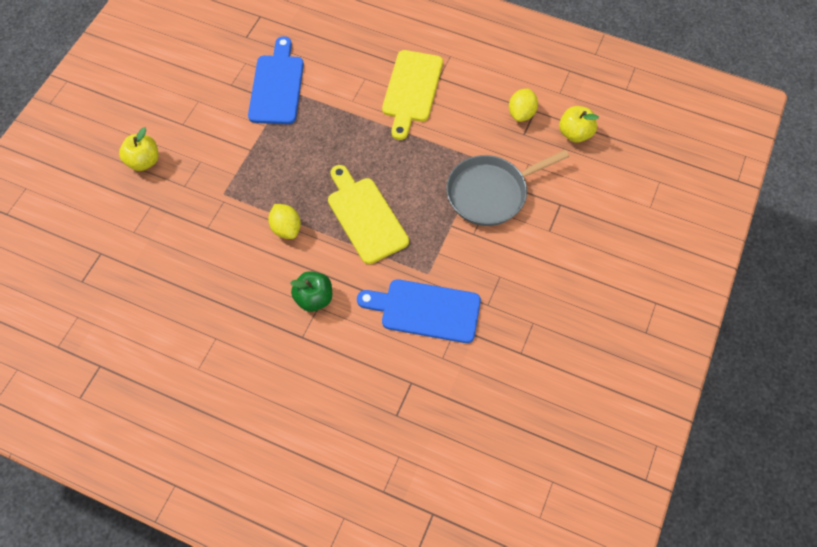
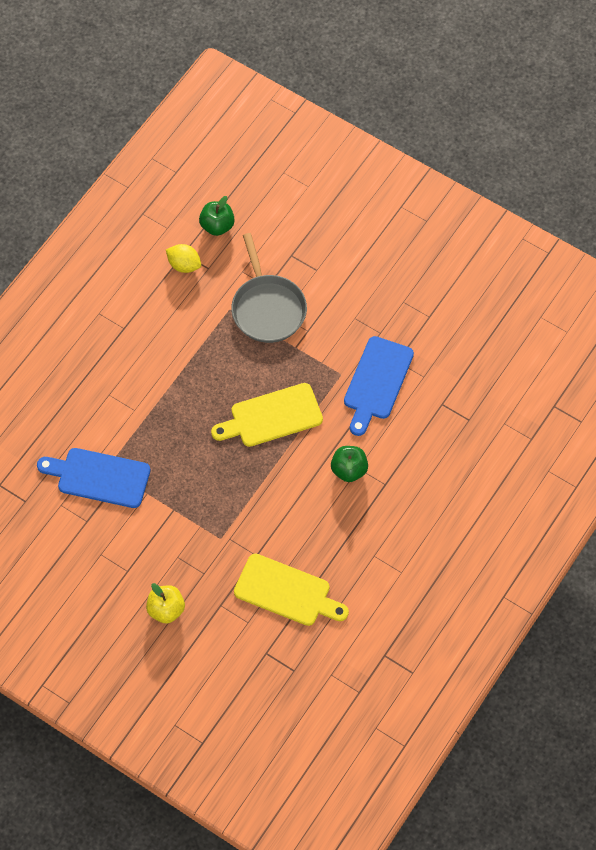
camera: 80 degrees left, 0 degrees up
(286, 228) = (271, 486): yellow lemon -> none
(412, 90) = (133, 354): yellow cutting board -> yellow cutting board (286, 591)
(575, 133) = (217, 226): yellow apple -> green apple

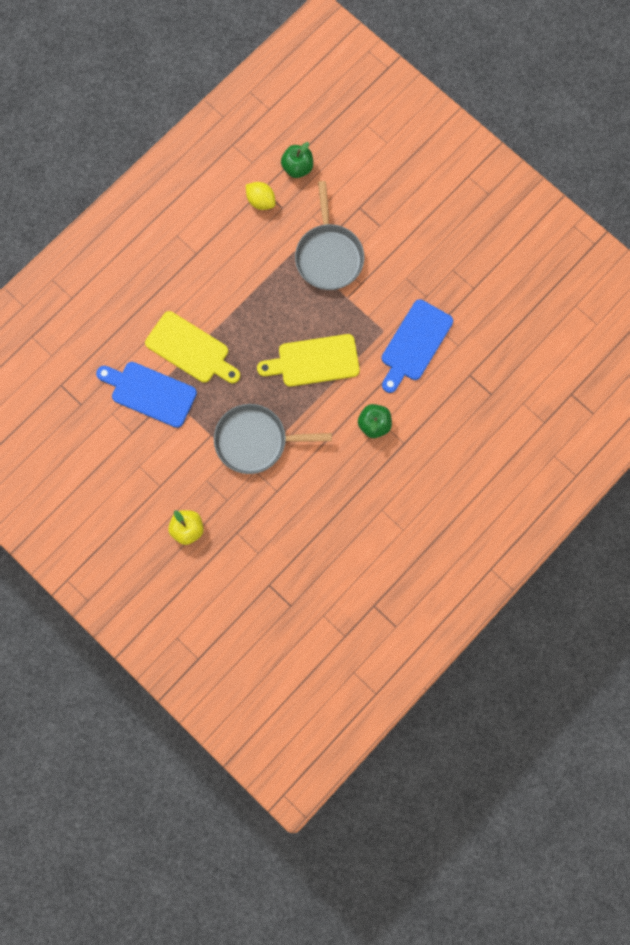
camera: 10 degrees right, 15 degrees up
(223, 507) = (255, 441): none -> grey pan
(286, 591) = (297, 530): yellow cutting board -> yellow cutting board (190, 349)

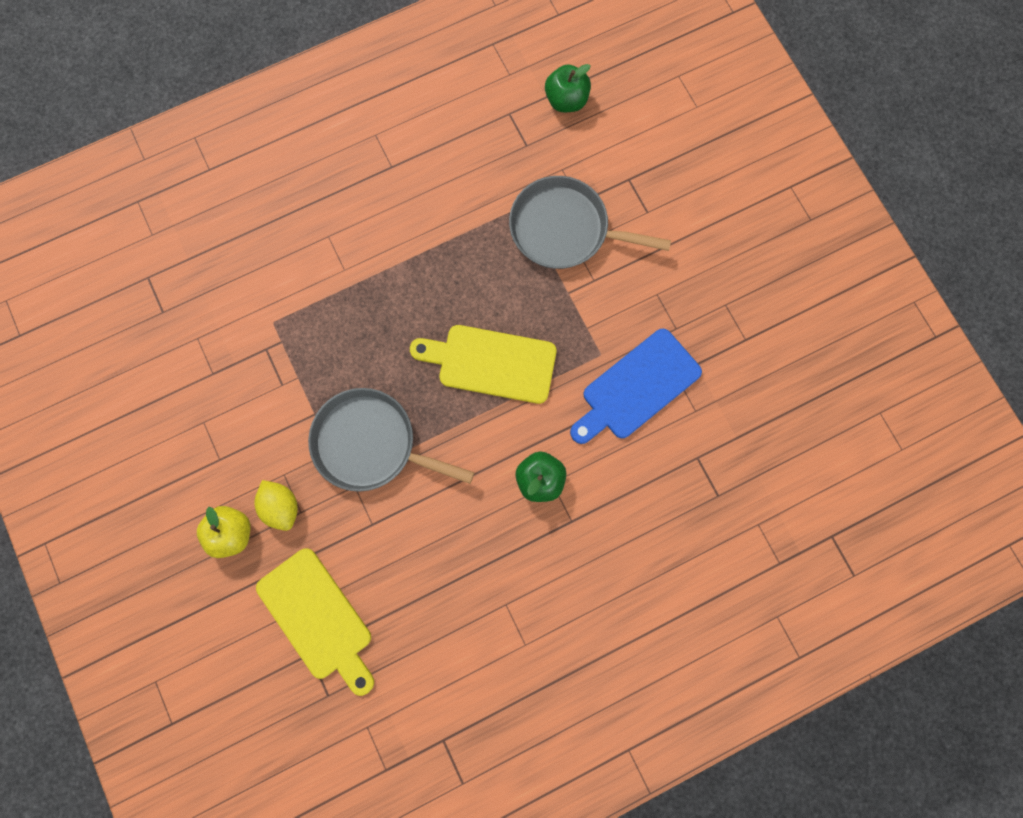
camera: 20 degrees right, 0 degrees up
(150, 393) = (257, 329): blue cutting board -> none
(190, 349) = (334, 289): yellow cutting board -> yellow cutting board (318, 618)
(261, 201) = (502, 127): yellow lemon -> yellow lemon (282, 506)
(329, 256) = (564, 229): grey pan -> grey pan turned 90 degrees clockwise

